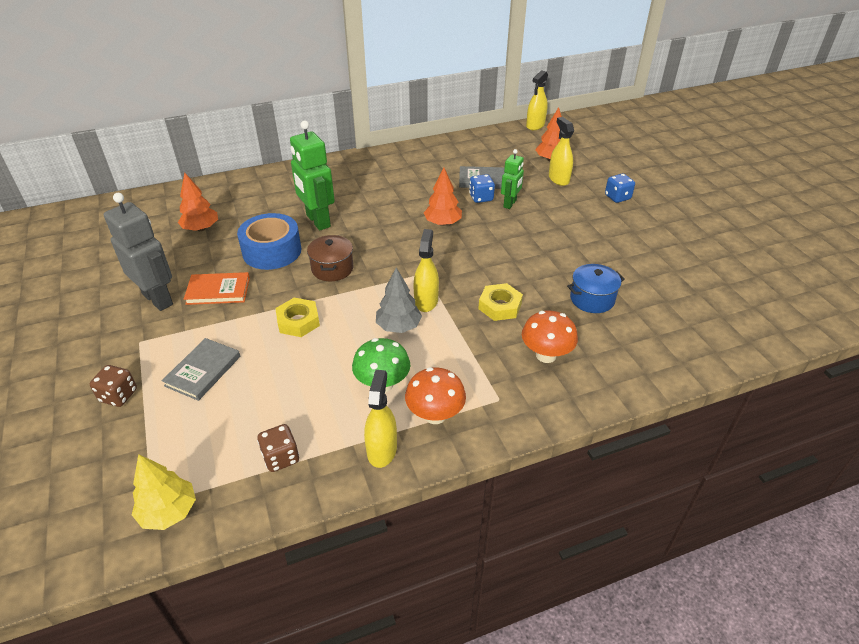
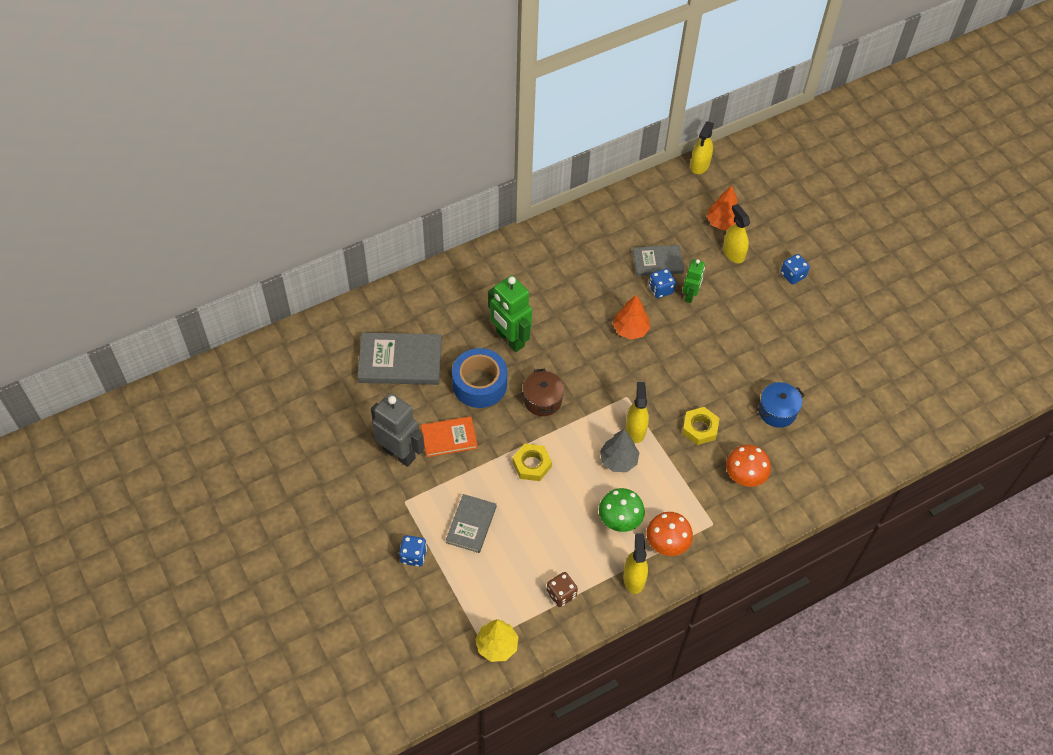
camera: 10 degrees left, 15 degrees up
(118, 395) = (413, 556): brown dice -> blue dice
(201, 228) = (400, 361): orange tree -> grey book

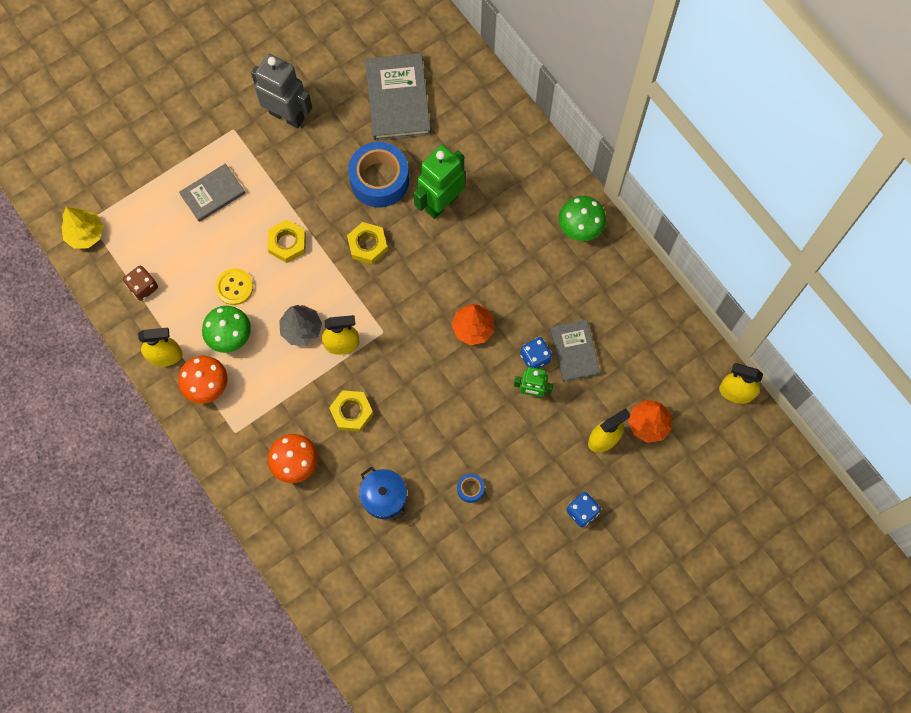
camera: 85 degrees right, 15 degrees up
(399, 453) = (287, 115): grey robot -> grey robot turned 90 degrees counterclockwise
(413, 556) = (174, 146): blue dice -> none
(449, 438) = (310, 159): orange book -> none
(471, 524) = (213, 194): grey book -> grey book turned 45 degrees counterclockwise
(542, 400) = (367, 245): brown pot -> yellow nut
(548, 243) = (580, 228): none -> green mushroom
(570, 513) = (234, 287): none -> yellow button
(772, 348) = (470, 489): none -> blue tape

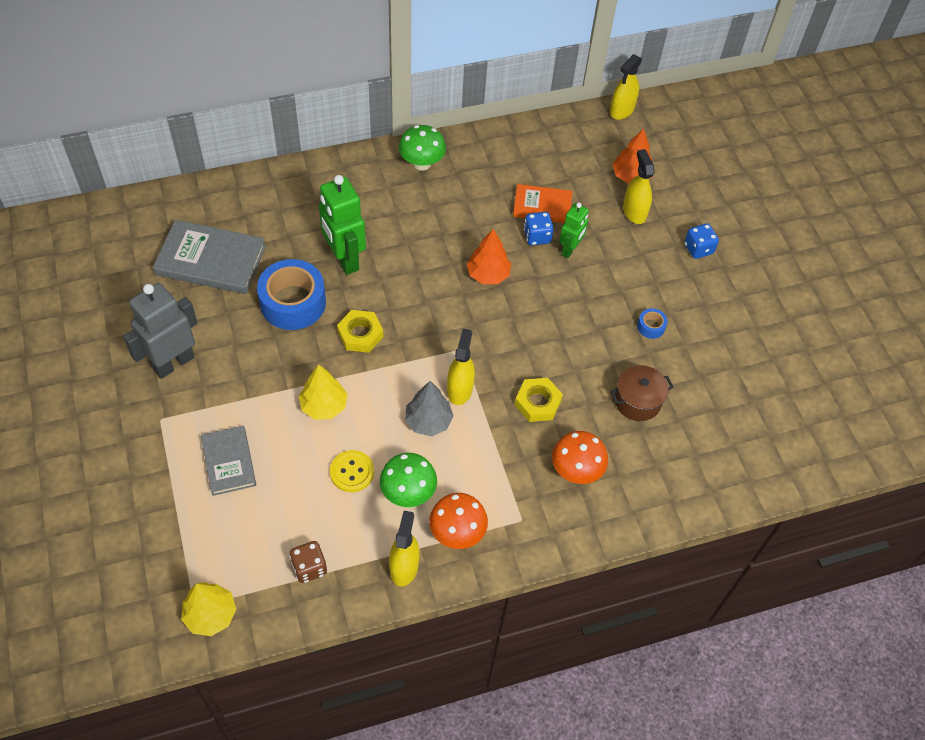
camera: 75 degrees left, 15 degrees down
(287, 243) = (324, 406): yellow nut -> yellow tree
(384, 497) = (637, 401): blue pot -> brown pot
(574, 351) = (542, 206): grey book -> orange book

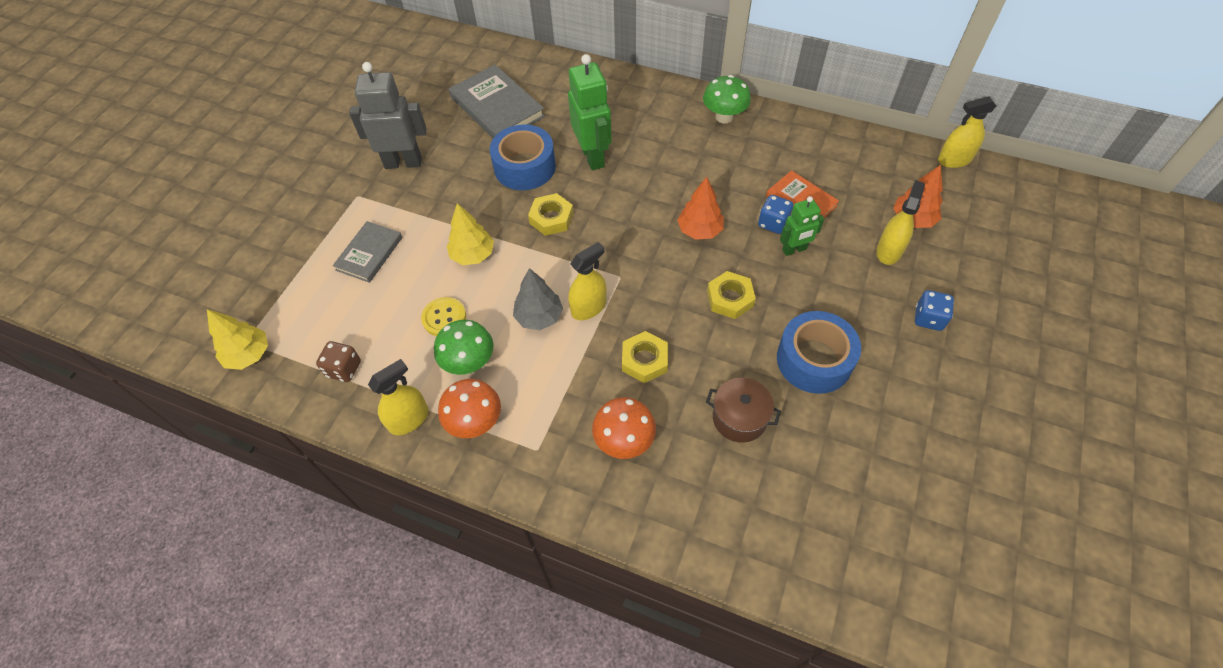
camera: 45 degrees right, 0 degrees up
(344, 259) = (593, 156): green robot -> green robot turned 150 degrees clockwise
(557, 316) = (730, 298): none -> yellow nut
(651, 327) = (814, 360): blue tape -> blue tape, size x2.33

